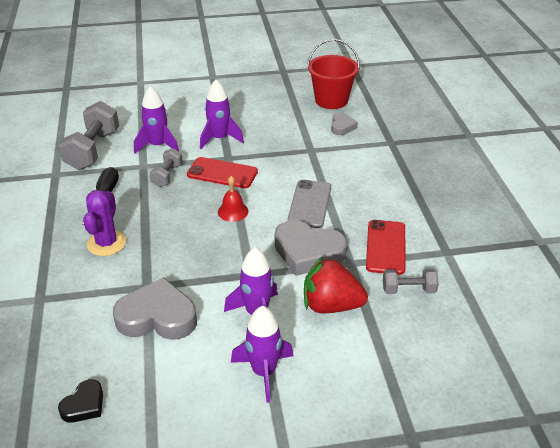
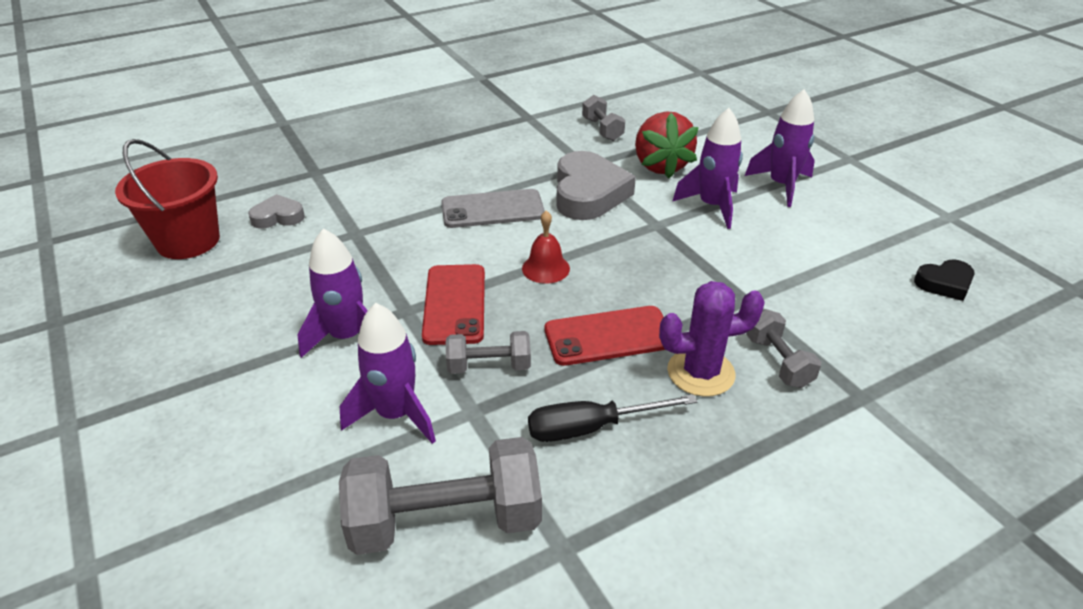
camera: 110 degrees left, 0 degrees up
(84, 405) = (944, 283): black heart -> black heart turned 150 degrees clockwise
(89, 276) = (778, 362): none -> grey dumbbell
(157, 317) = (784, 273): grey heart -> none
(386, 247) = (544, 148): red phone -> red phone (608, 336)

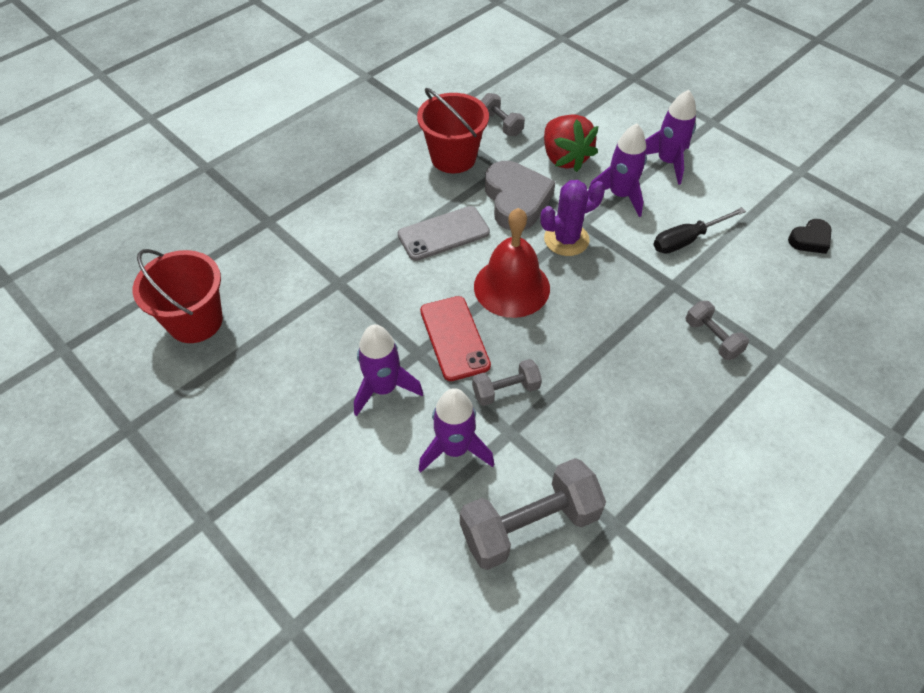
camera: 15 degrees left, 15 degrees up
(278, 217) = (261, 278): grey heart -> none
(536, 149) = (453, 157): none -> red bucket
(545, 268) = (511, 287): red bell -> red bell, size x1.93
(591, 428) = (600, 426): black screwdriver -> black screwdriver (687, 240)
(608, 336) = (584, 342): red phone -> none
(700, 372) = (661, 360): purple cactus -> purple cactus (566, 239)

